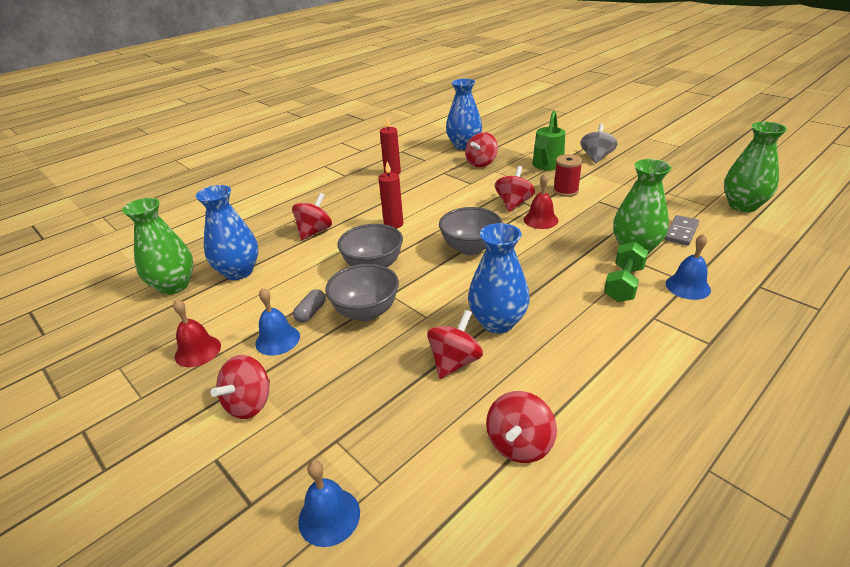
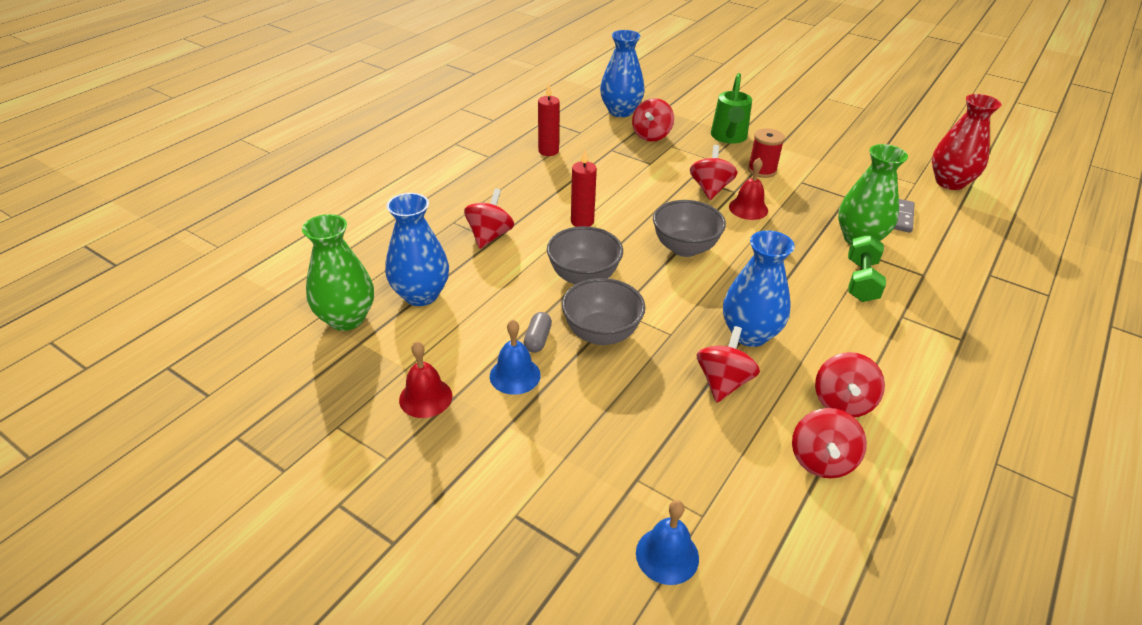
camera: 15 degrees left, 5 degrees up
(249, 403) = (521, 451): red spinning top -> red spinning top (842, 402)
(596, 157) = (780, 125): grey spinning top -> none
(688, 286) = (924, 279): blue bell -> none
(743, 205) = (950, 182): green vase -> red vase

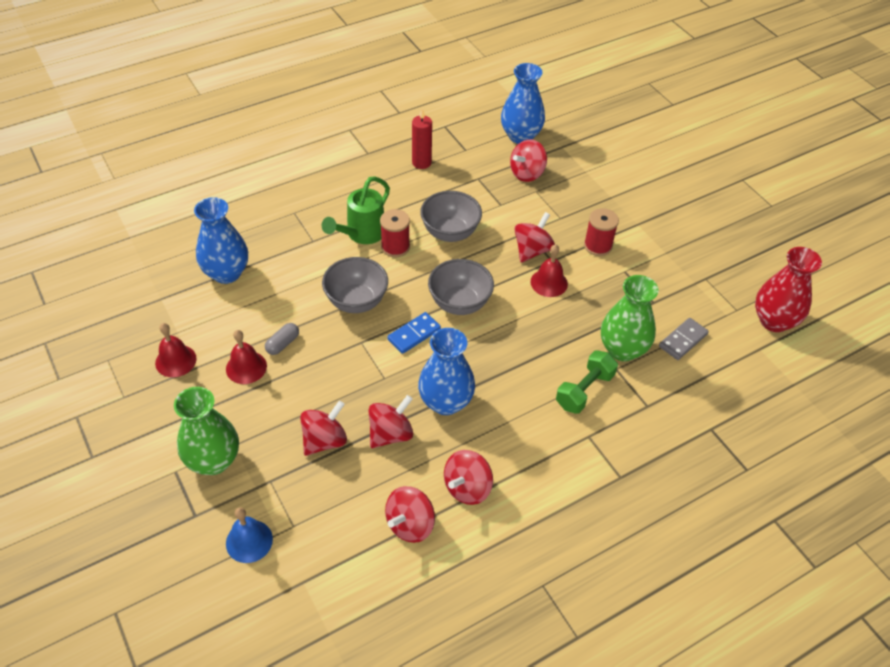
camera: 25 degrees right, 10 degrees up
(346, 318) = (163, 275): green vase -> green vase (214, 461)
(490, 236) = (312, 236): red spinning top -> red spinning top (325, 440)
(515, 375) = (246, 367): blue bell -> red bell
(582, 221) = (395, 247): red candle -> red spool
(601, 333) = (332, 357): grey bowl -> grey bowl (450, 233)
(665, 287) = (414, 334): none -> blue domino
(728, 137) = (598, 198): green watering can -> green watering can (362, 234)

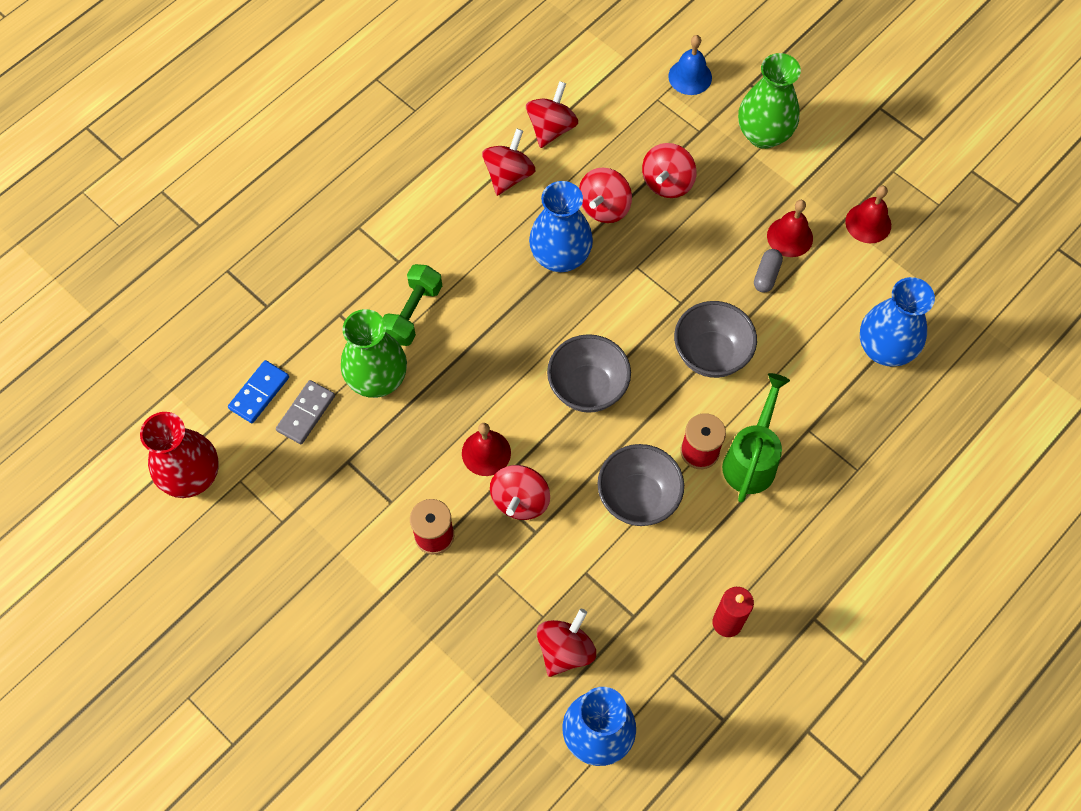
camera: 165 degrees right, 15 degrees up
(414, 334) = (626, 329): blue domino -> blue domino (259, 393)

